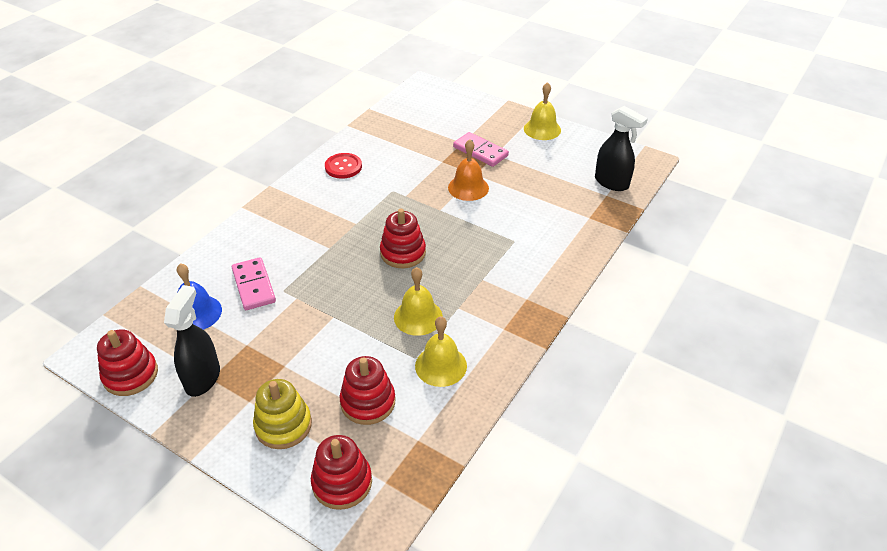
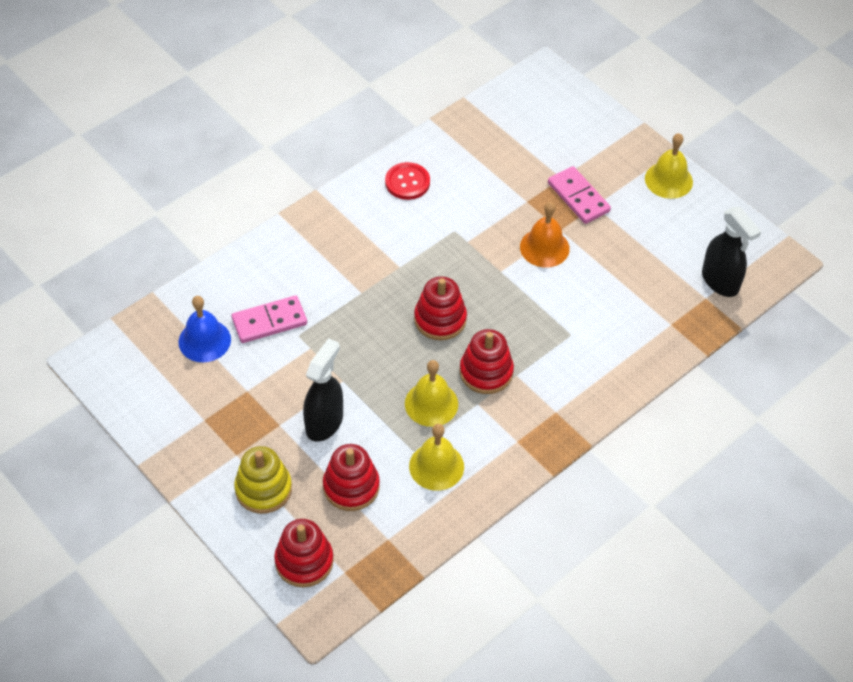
camera: 15 degrees right, 10 degrees up
(130, 375) = (128, 395): red stacking toy -> red stacking toy (486, 372)
(203, 378) = (197, 418): black spray bottle -> black spray bottle (324, 423)
(254, 286) = (269, 321): pink domino -> pink domino turned 75 degrees clockwise

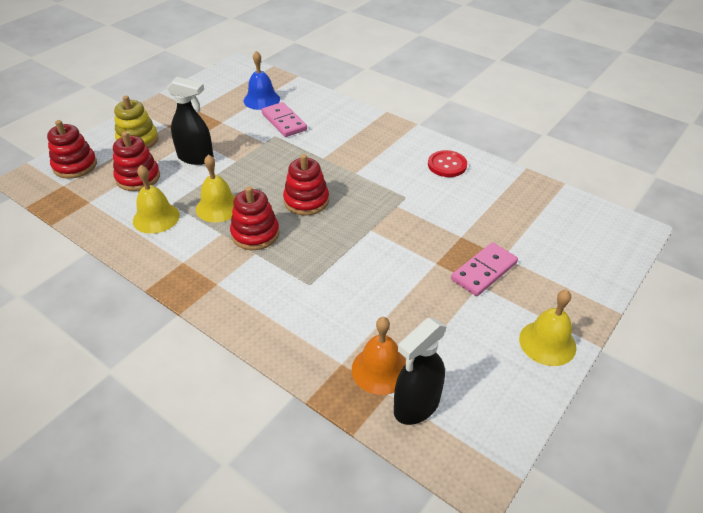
camera: 80 degrees right, 10 degrees down
(544, 247) = (409, 254): orange bell -> orange bell (380, 369)

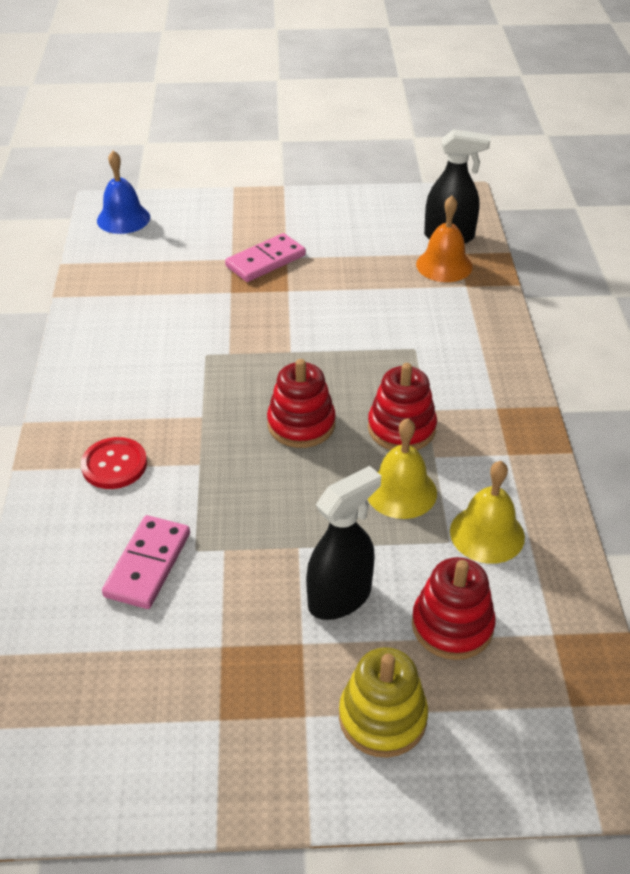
camera: 130 degrees left, 0 degrees up
(75, 166) = (525, 739): red stacking toy -> none
(196, 158) = (340, 597): black spray bottle -> black spray bottle turned 75 degrees clockwise
(261, 100) = (104, 645): blue bell -> blue bell (123, 218)
(447, 165) = (107, 352): red button -> red button (114, 465)
(484, 271) = (266, 261): pink domino -> pink domino turned 45 degrees counterclockwise
(547, 343) = (311, 206): yellow bell -> none

